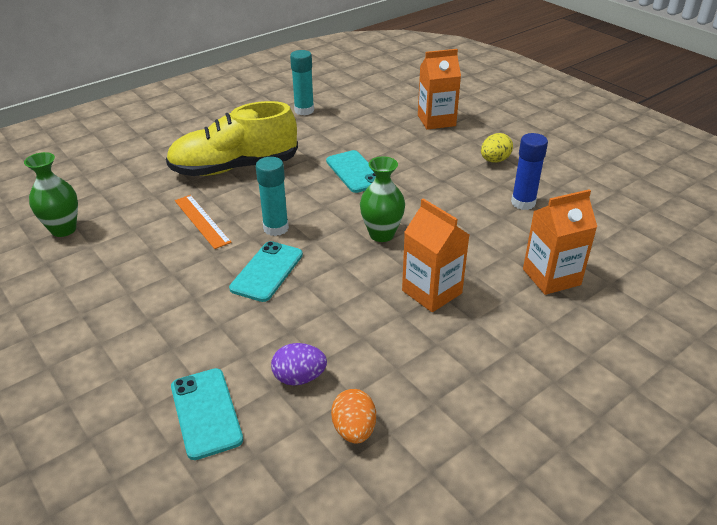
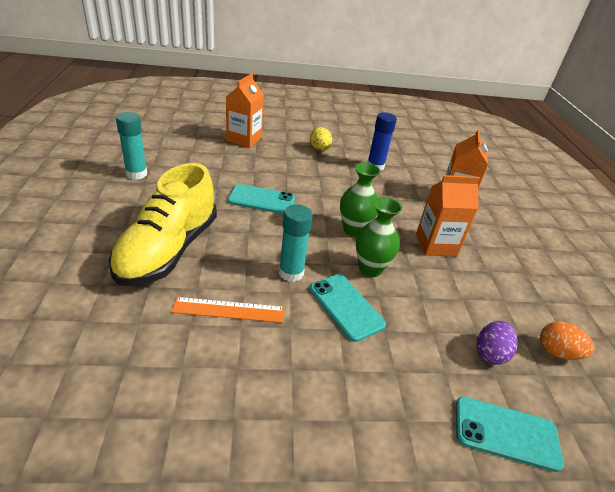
camera: 60 degrees left, 0 degrees up
(63, 229) = (106, 432): green vase -> green vase (370, 269)

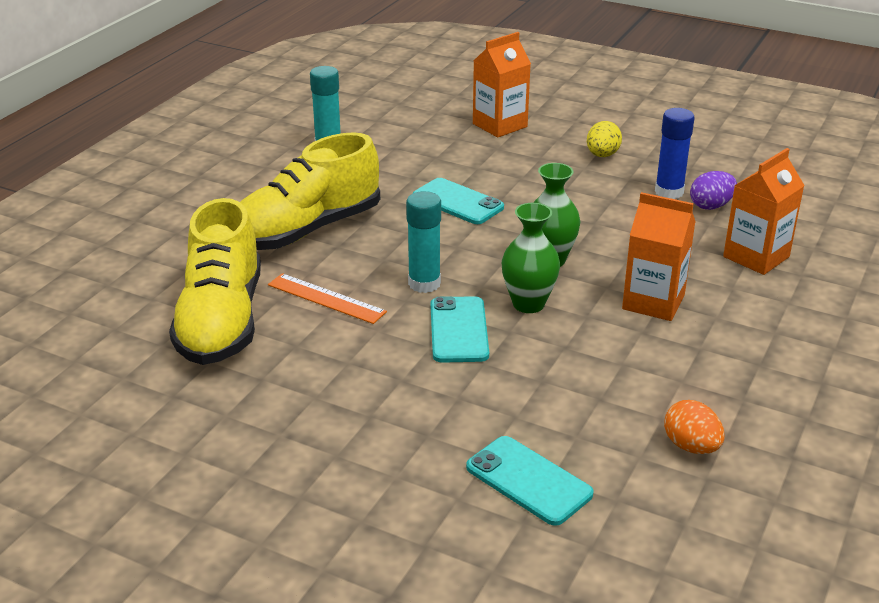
camera: 35 degrees right, 5 degrees down
(153, 365) = (221, 321): none -> yellow shoe
(490, 353) = (594, 419): purple egg -> purple egg (711, 206)

